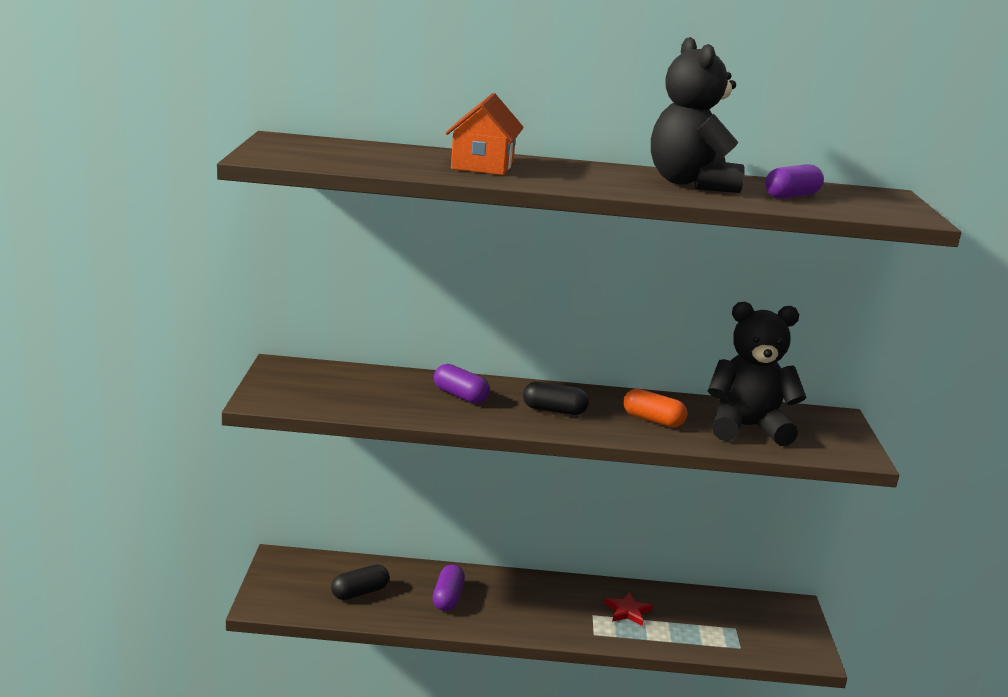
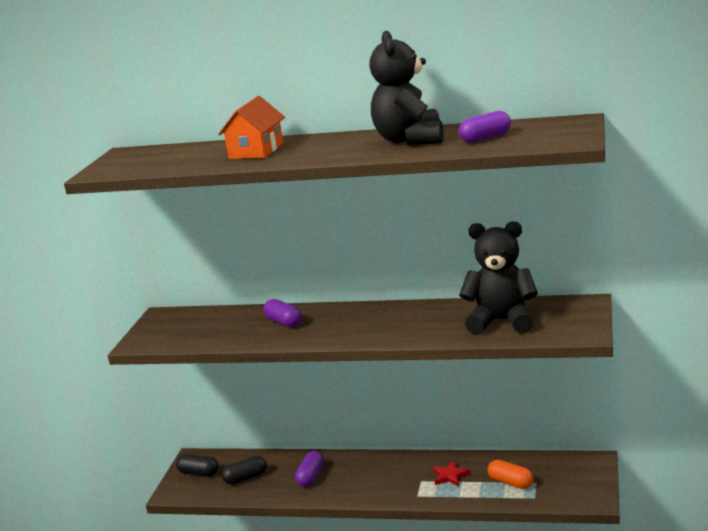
camera: 15 degrees right, 0 degrees up
(554, 410) = (351, 325): black capsule -> black capsule (199, 473)
(653, 420) = (426, 324): orange capsule -> orange capsule (511, 482)

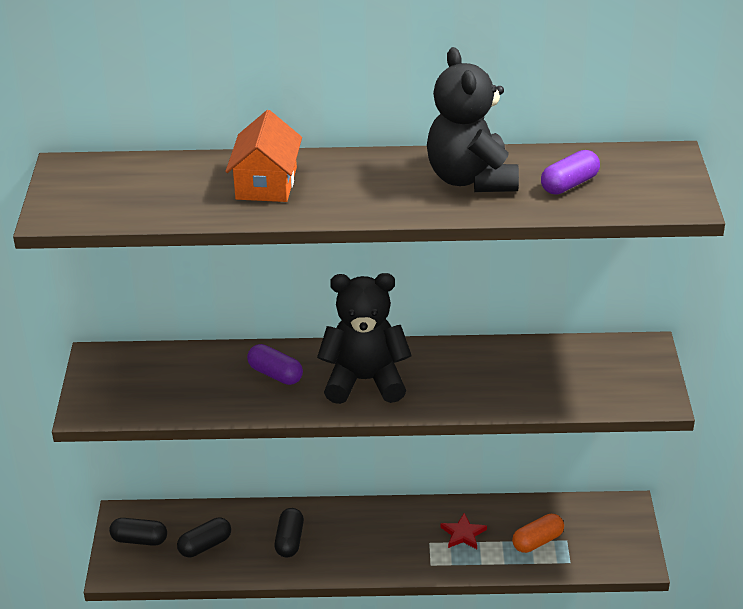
camera: 15 degrees left, 15 degrees up
(311, 476) = (289, 541): purple capsule -> black capsule
(501, 321) = (554, 377): black teddy bear -> black teddy bear (365, 381)
(511, 482) = (537, 541): orange capsule -> orange capsule turned 60 degrees counterclockwise

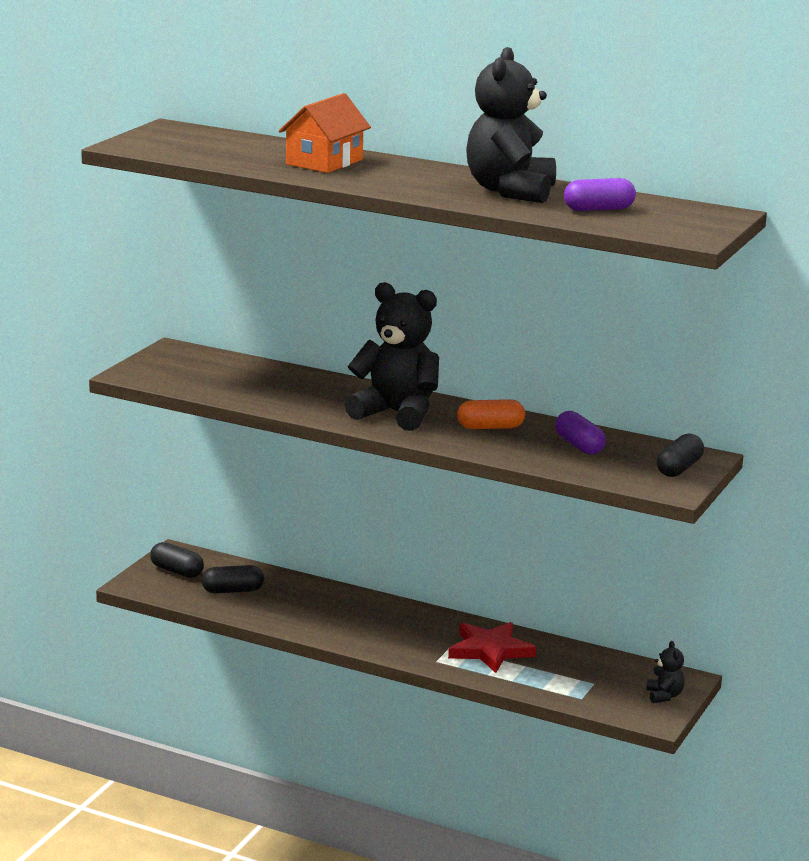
camera: 25 degrees right, 15 degrees down
(275, 374) = (319, 392): purple capsule -> purple capsule (579, 446)
(289, 541) = (314, 609): black capsule -> black capsule (679, 468)
(463, 534) = (490, 650): red star -> red star, size x1.67
(537, 541) = (562, 676): orange capsule -> orange capsule (490, 427)
(627, 532) = (664, 696): none -> black teddy bear

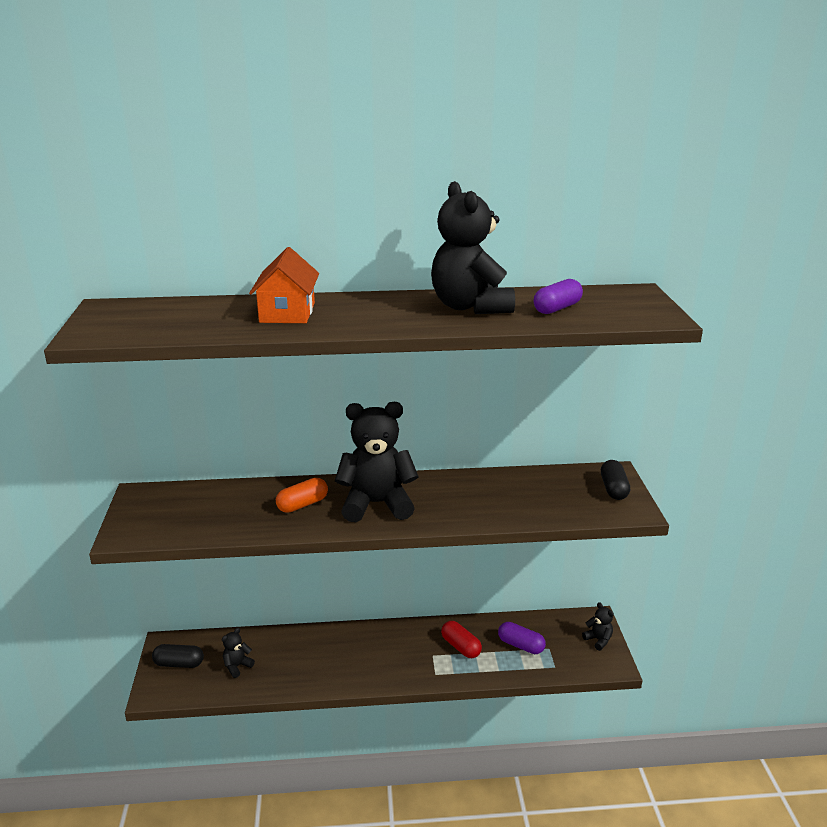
camera: 30 degrees left, 5 degrees up
(233, 591) = (237, 666): black capsule -> black teddy bear
(490, 427) = (455, 494): orange capsule -> orange capsule (302, 504)
(490, 650) = (461, 647): red star -> red capsule
(579, 446) = (530, 491): purple capsule -> purple capsule (521, 645)

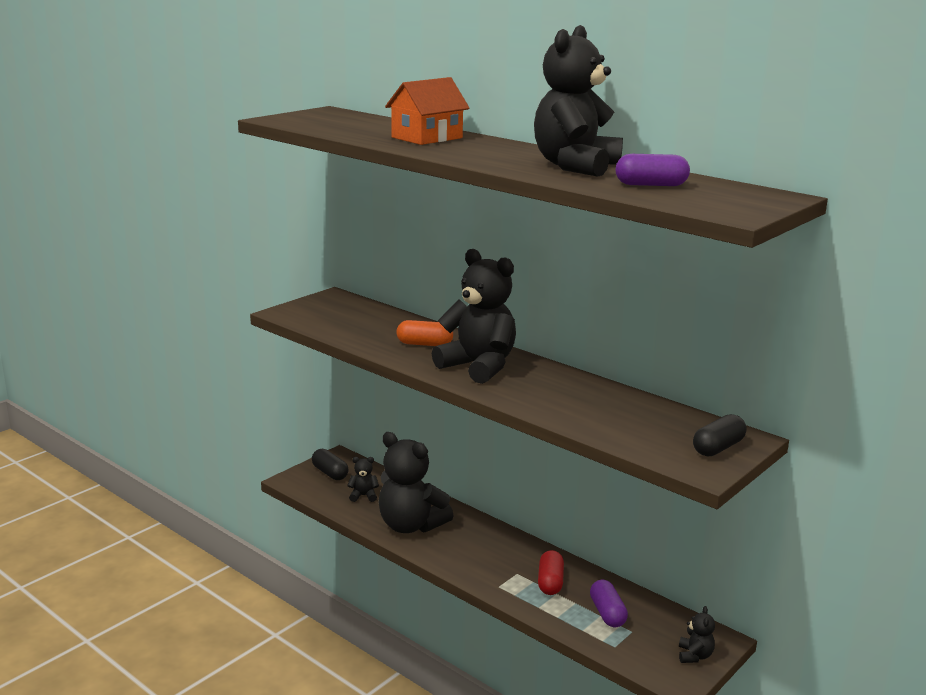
camera: 45 degrees right, 5 degrees down
(310, 667) = (411, 525): none -> black teddy bear

